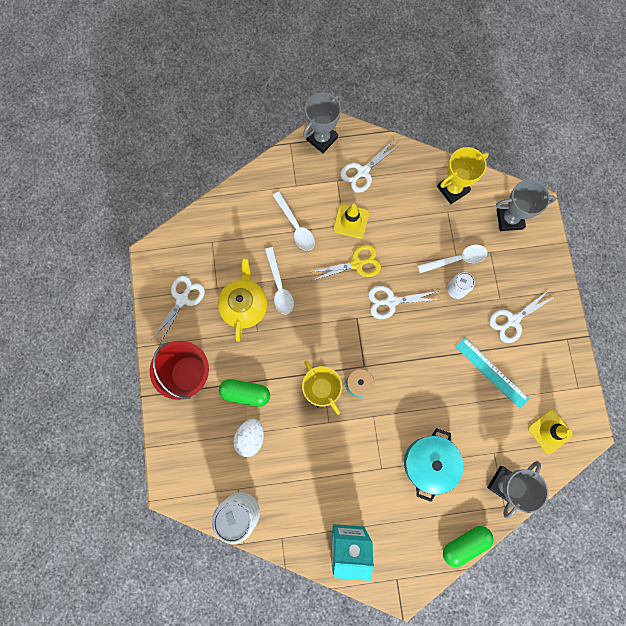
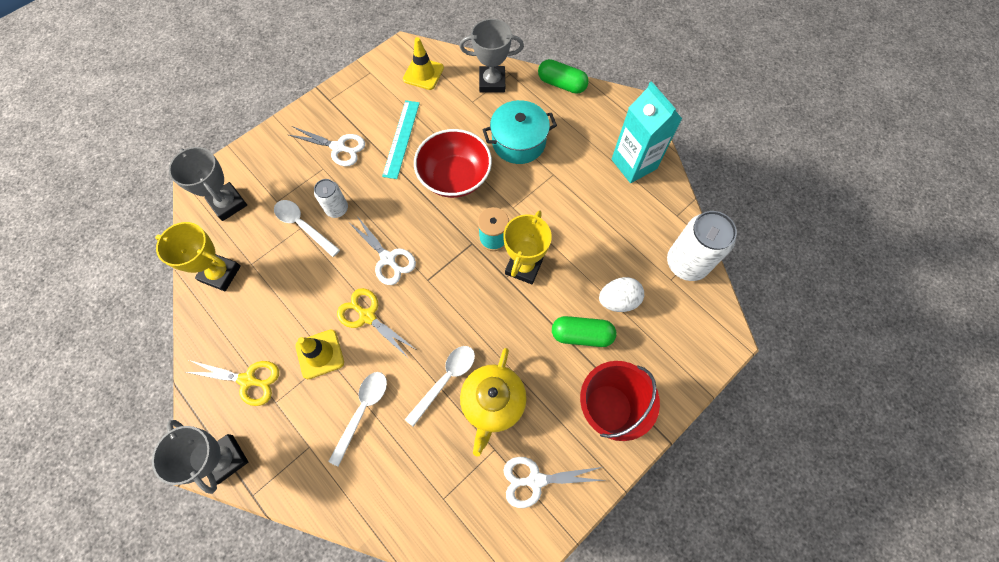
camera: 125 degrees left, 10 degrees down
(244, 305) = (492, 403): yellow teapot -> yellow teapot turned 45 degrees counterclockwise
(245, 393) = (581, 335): green capsule -> green capsule turned 60 degrees counterclockwise
(321, 138) = (225, 459): grey trophy -> grey trophy turned 45 degrees clockwise
(363, 172) = (248, 380): white scissors -> yellow scissors
(428, 390) = (455, 177): none -> red bowl

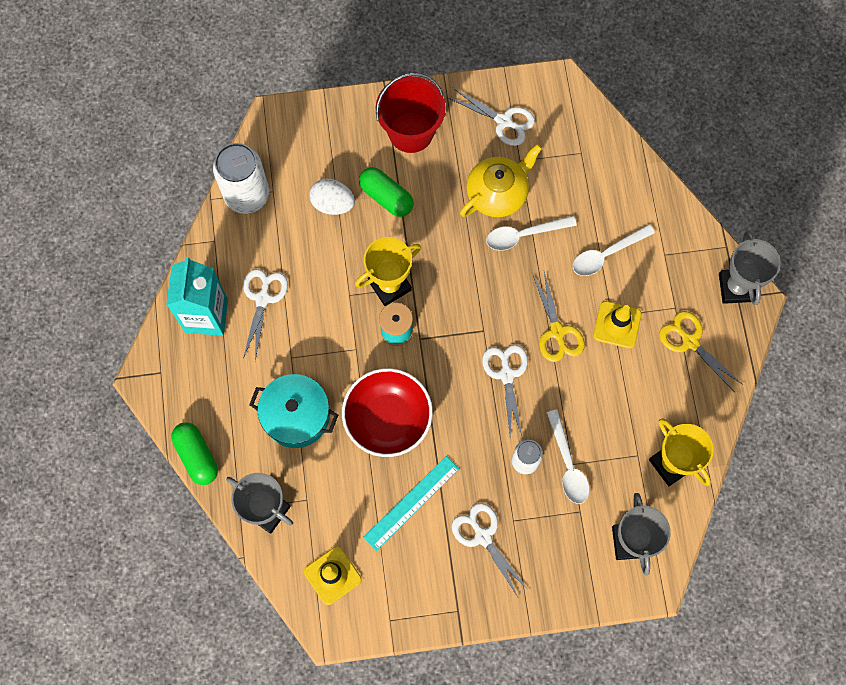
camera: 145 degrees left, 5 degrees up
(606, 199) = (263, 298): none -> white scissors

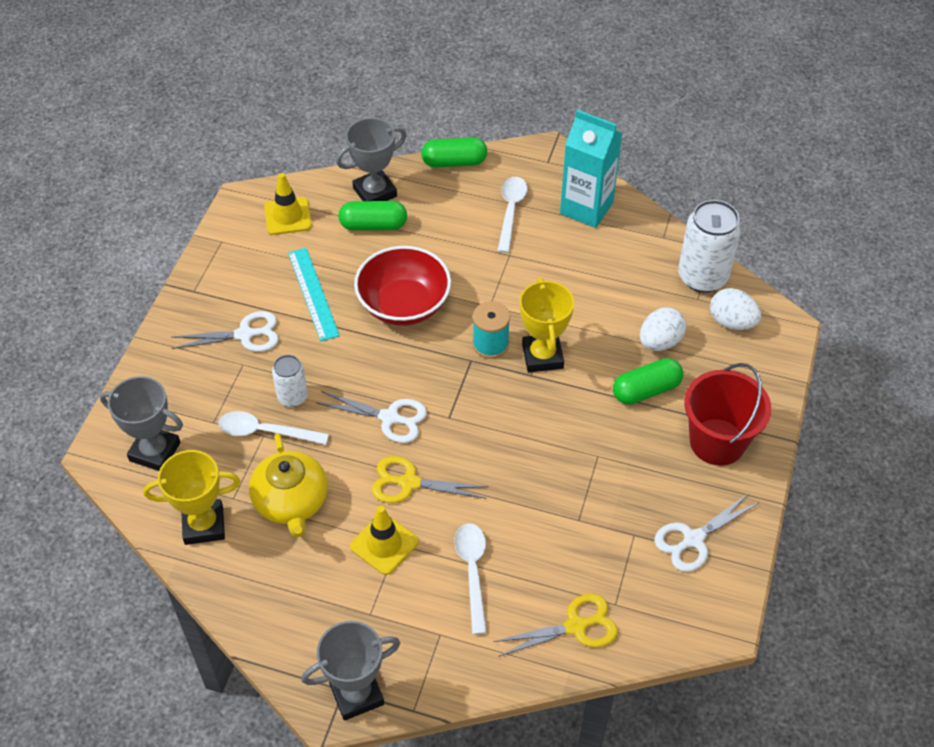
camera: 115 degrees right, 20 degrees down
(263, 298) = (582, 253): white scissors -> none
(287, 158) = (732, 322): none -> white egg
(296, 416) = (449, 240): turquoise pot -> none
(309, 491) = (373, 225): none -> green capsule
(498, 193) = (602, 495): yellow teapot -> yellow teapot (291, 502)
(524, 235) = (538, 499): white spoon -> white spoon (511, 211)
(690, 341) = (322, 609): yellow scissors -> yellow scissors (576, 626)
(736, 287) = (356, 694): grey trophy -> grey trophy turned 45 degrees counterclockwise

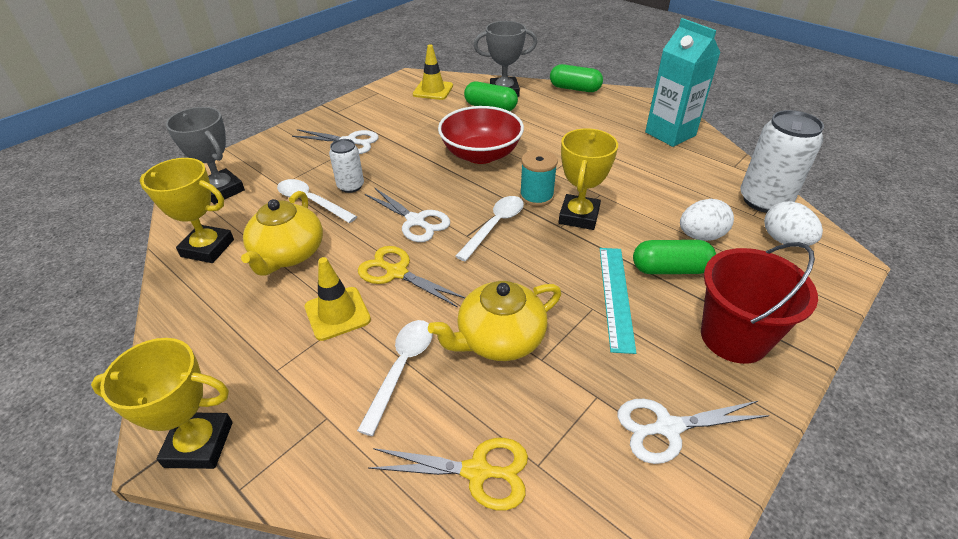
camera: 25 degrees right, 10 degrees down
(313, 293) = (417, 132): turquoise ruler -> turquoise ruler (616, 296)
(356, 694) = (199, 444): grey trophy -> yellow trophy
(511, 211) = (603, 122): white spoon -> white spoon (495, 226)
(536, 515) = (499, 339): none -> yellow teapot

